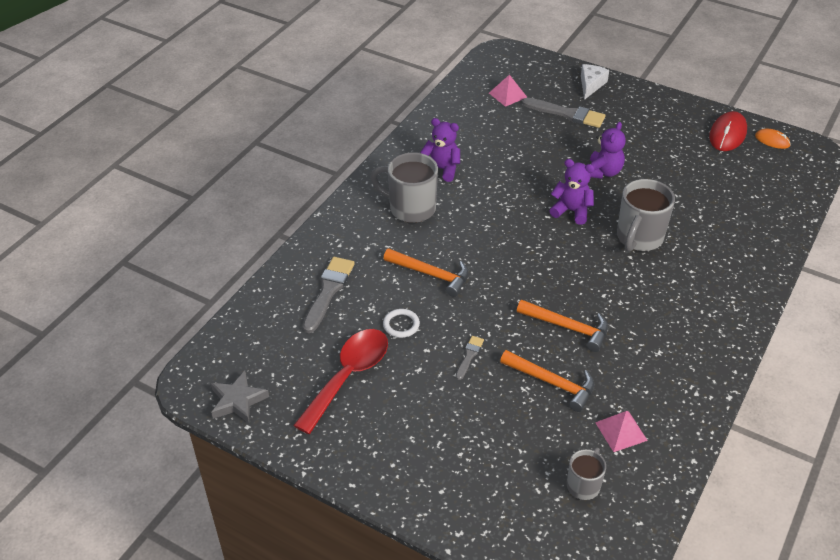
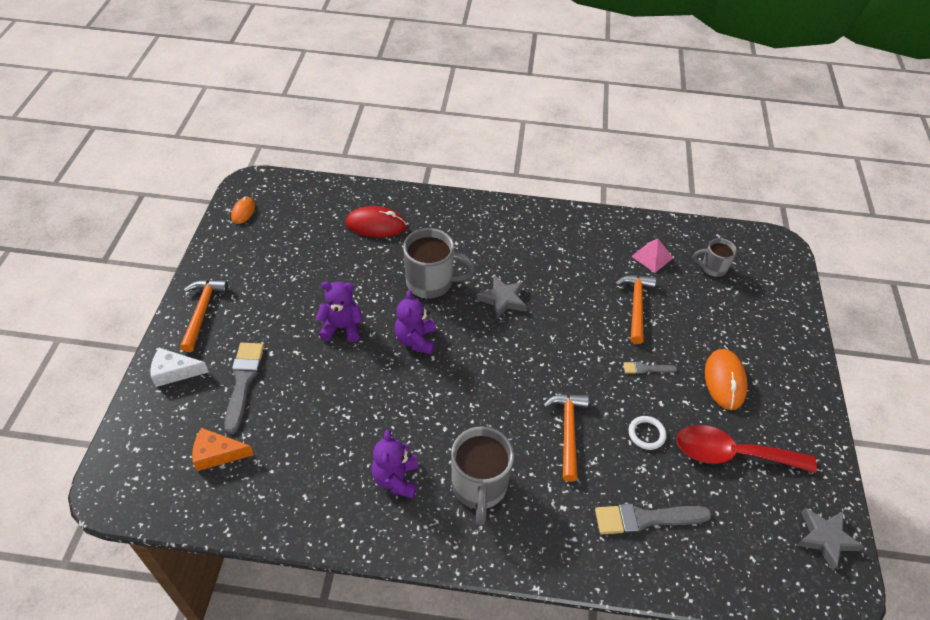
camera: 115 degrees left, 5 degrees up
(426, 412) = (724, 381): none -> orange mouse
(507, 95) = (217, 454): pink pyramid -> orange cheese
(568, 327) = (570, 309): orange hammer -> orange hammer (202, 312)
(599, 281) = (502, 299): none -> grey star
(727, 134) = (242, 243): red mouse -> red mouse (376, 225)

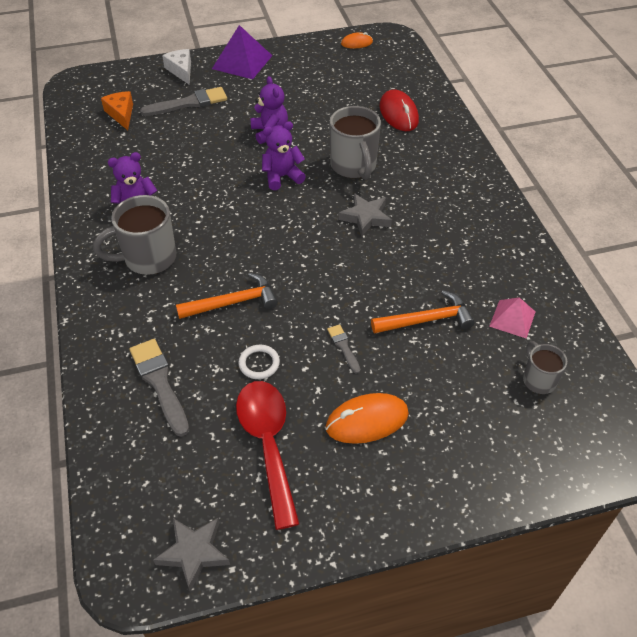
camera: 70 degrees right, 0 degrees up
(202, 312) = (242, 62): orange hammer -> purple pyramid

